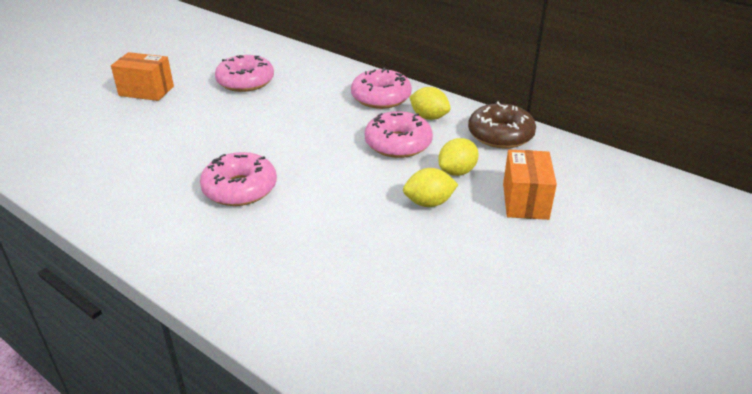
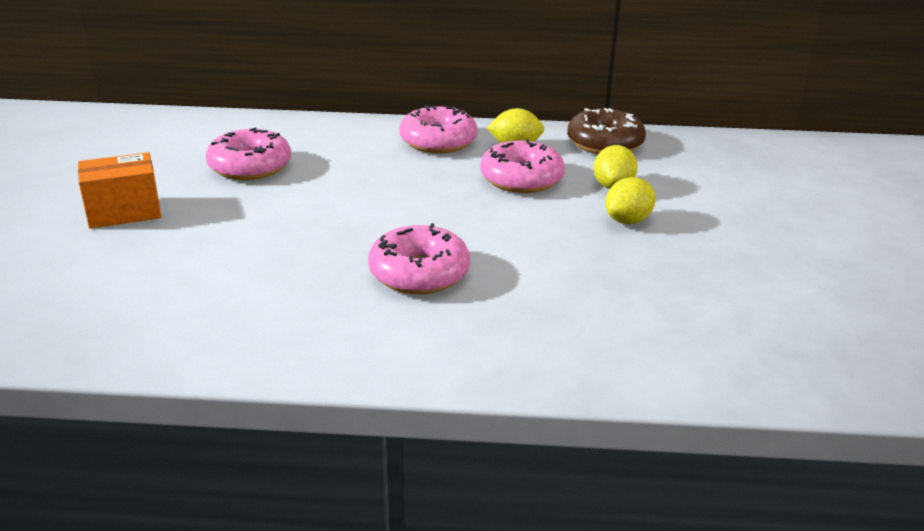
camera: 35 degrees left, 5 degrees down
(525, 201) = (704, 191): orange box -> none

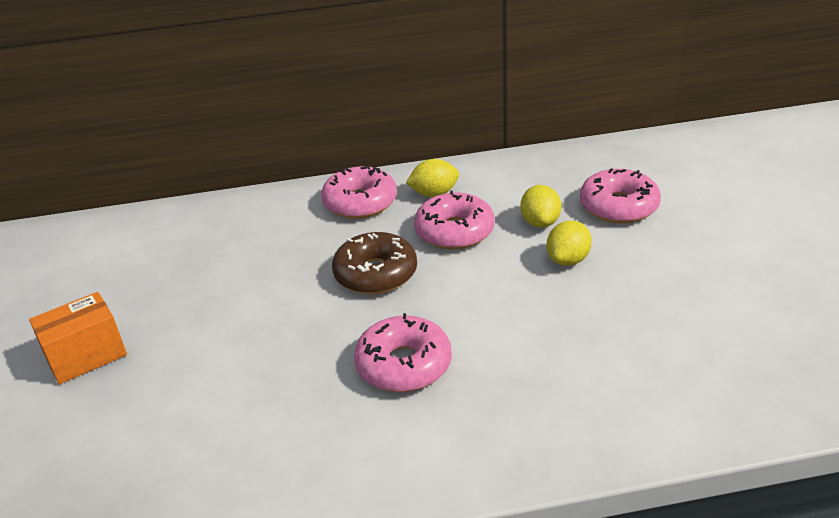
camera: 10 degrees left, 5 degrees up
(250, 167) = (190, 272): pink donut -> pink donut (618, 206)
(605, 143) = (514, 173): brown donut -> brown donut (376, 274)

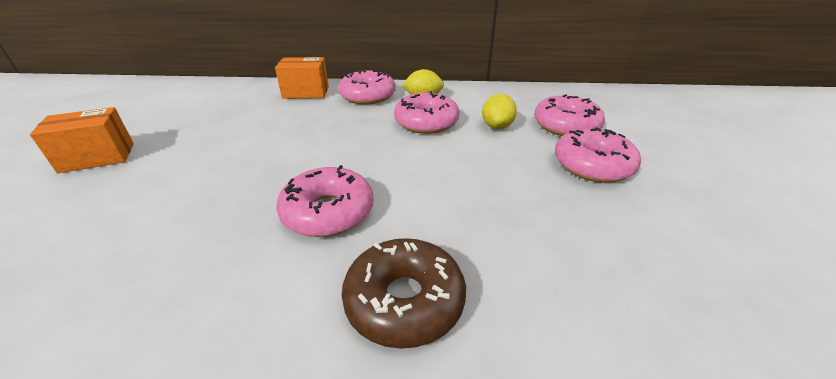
camera: 10 degrees right, 0 degrees up
(274, 211) = (306, 92): none -> orange box
(376, 274) = (350, 140): brown donut -> brown donut (404, 301)
(568, 260) = (511, 155): yellow lemon -> none
(656, 257) = (592, 165): none -> pink donut

